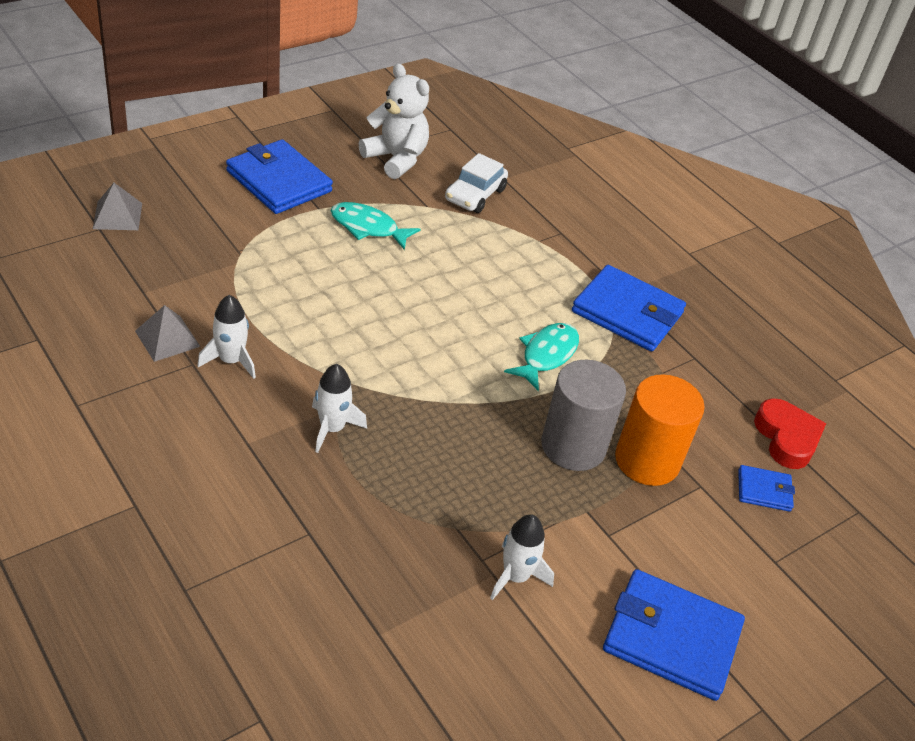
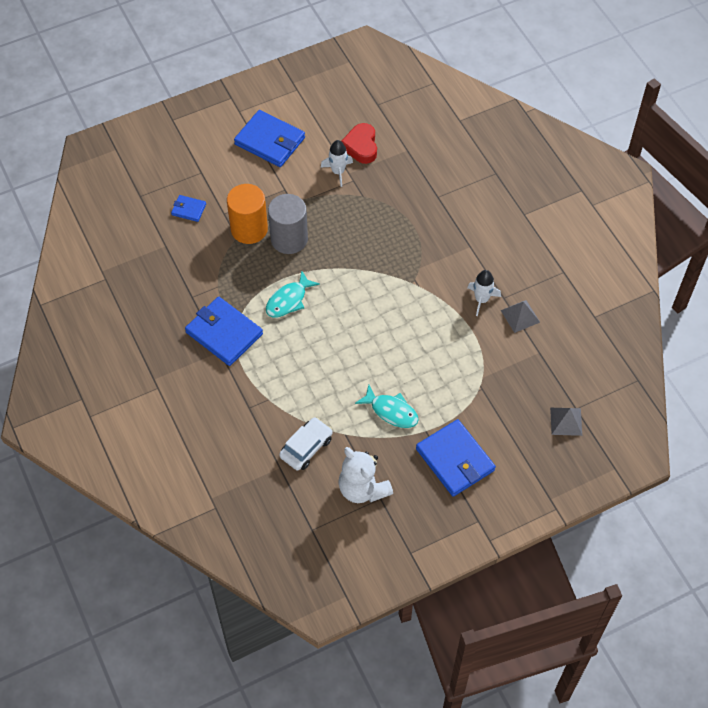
camera: 165 degrees left, 15 degrees up
(332, 428) = (424, 254): white rocket -> none
(786, 438) = (159, 240): red heart -> red heart (361, 146)

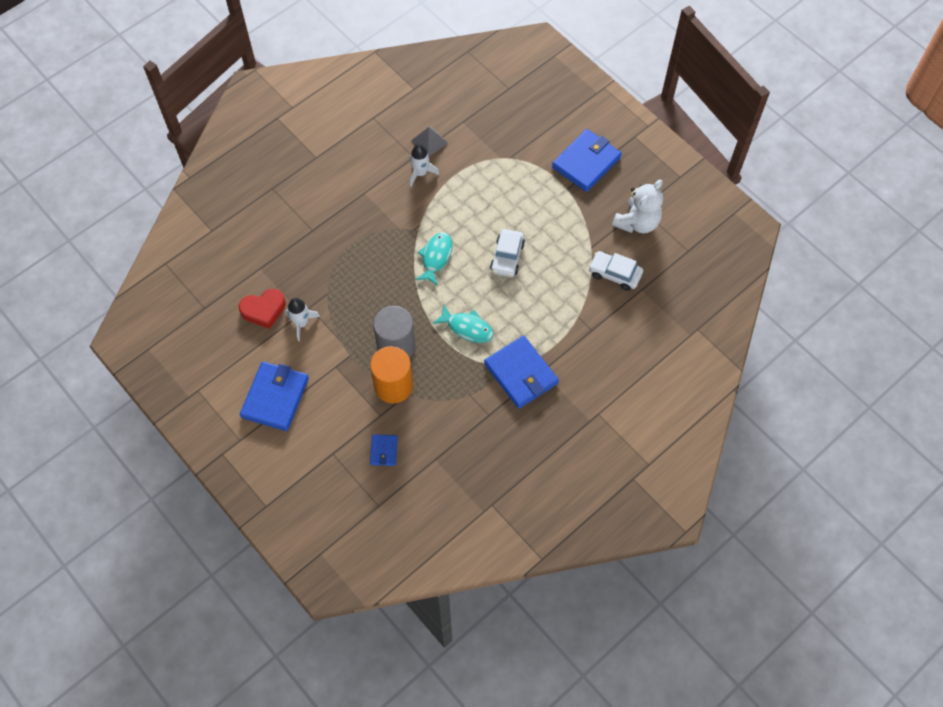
camera: 105 degrees left, 5 degrees up
(224, 333) = (521, 373): blue wallet -> blue wallet turned 60 degrees counterclockwise
(357, 353) = (507, 257): none -> white car
(391, 411) = (557, 217): turquoise fish -> turquoise fish (436, 257)
(566, 421) = (523, 93): grey pyramid -> none

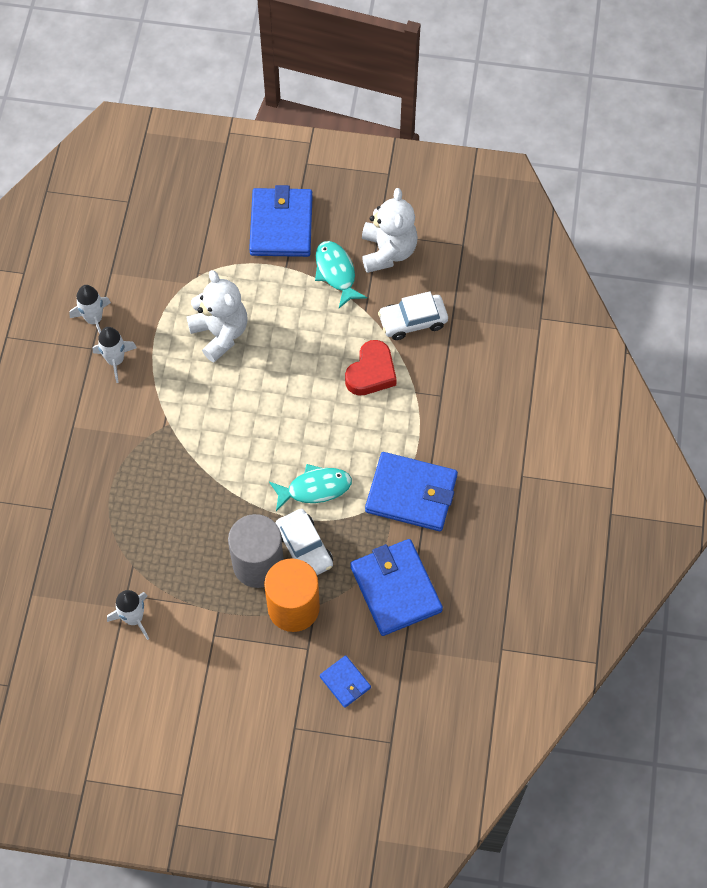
camera: 40 degrees left, 0 degrees up
(264, 310) = (78, 636): red heart -> red heart (371, 372)
(275, 397) = (179, 719): blue wallet -> blue wallet (395, 589)
(429, 141) = (94, 319): grey pyramid -> white rocket
(436, 257) = (215, 439): turquoise fish -> turquoise fish (336, 272)
(493, 200) = (220, 333): none -> white teddy bear
(507, 257) = (289, 384): white car -> white car (304, 548)

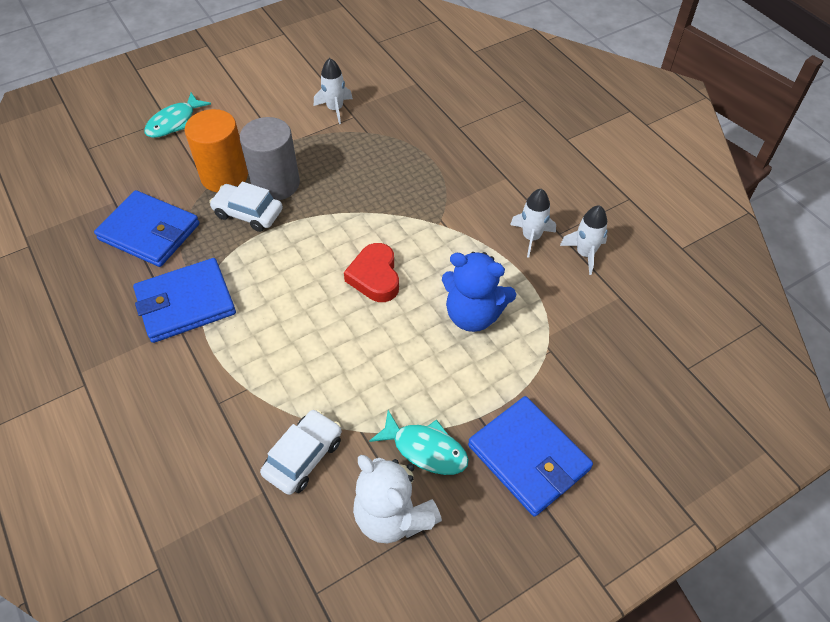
camera: 140 degrees right, 10 degrees down
(220, 333) = (473, 314): white teddy bear -> blue teddy bear
(315, 488) = (275, 255): turquoise fish -> turquoise fish (174, 122)
(345, 682) = (148, 159): blue wallet -> none
(371, 372) = (304, 377): red heart -> red heart (375, 277)

